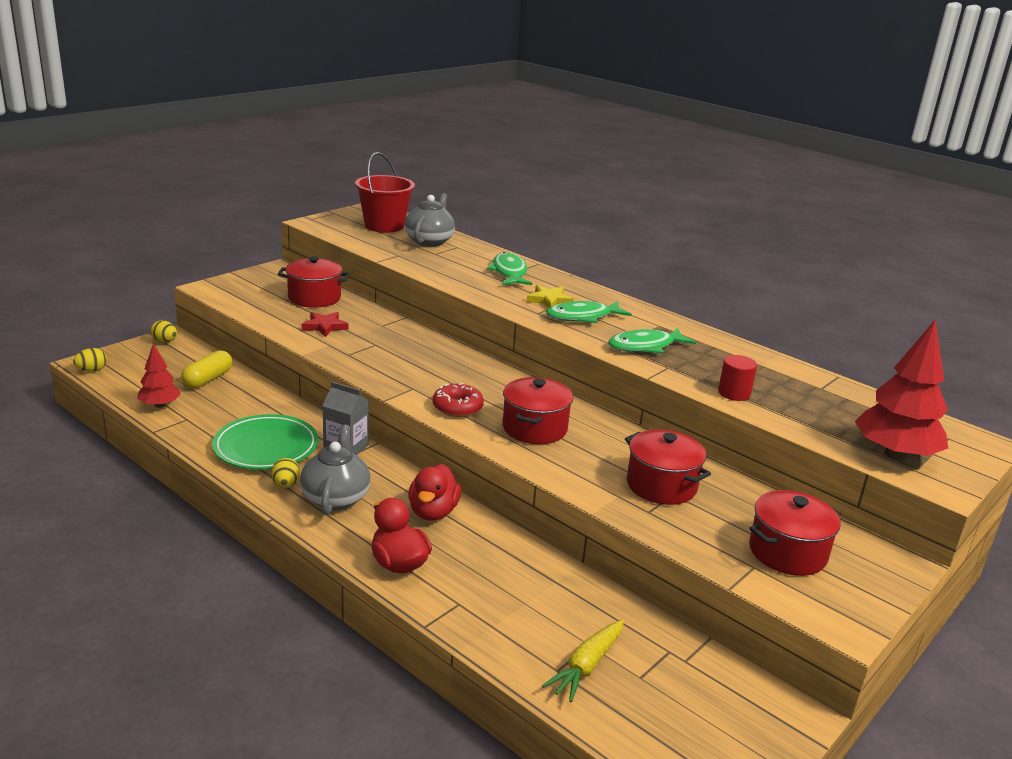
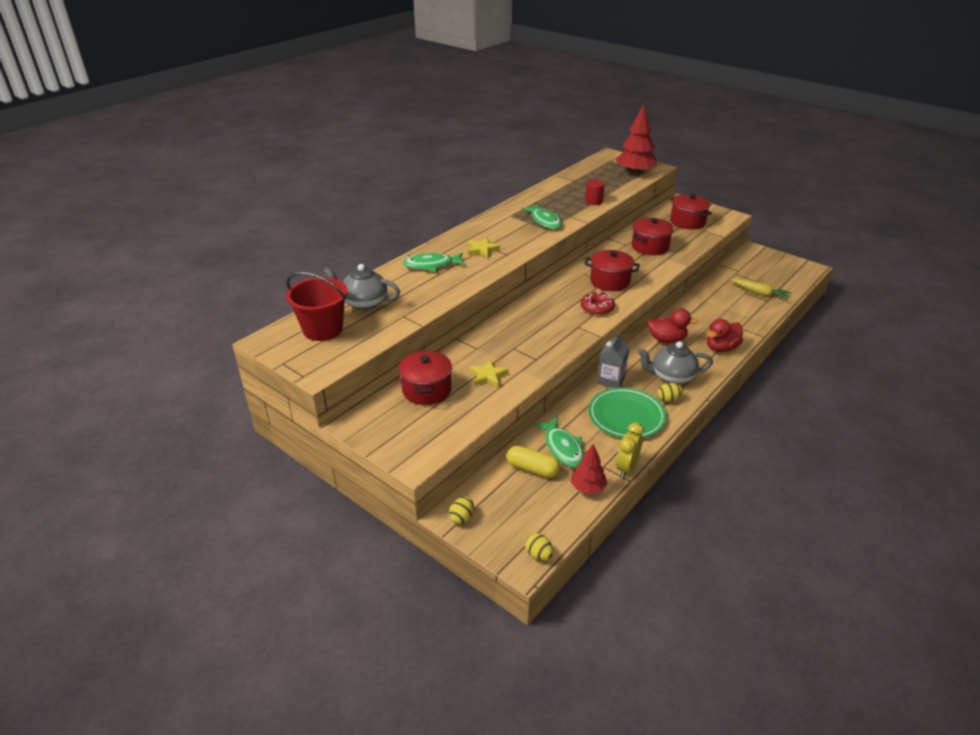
camera: 90 degrees left, 10 degrees up
(174, 432) = (626, 468): none -> yellow clock
(325, 326) = (488, 376): red star -> yellow star
(583, 317) = (507, 239): green fish -> green fish (562, 448)

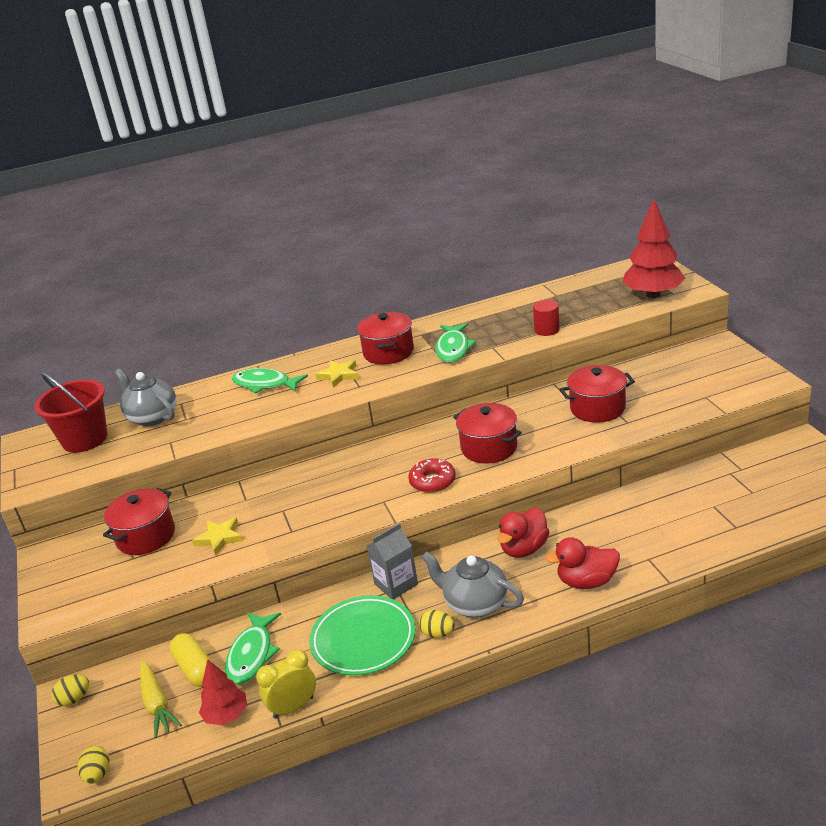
camera: 35 degrees right, 5 degrees down
(666, 340) = (524, 549): red duck -> red duck turned 90 degrees clockwise
(687, 222) = (694, 380): red pot -> red pot (388, 352)
(760, 293) = (736, 513): yellow carrot -> yellow carrot (157, 704)

